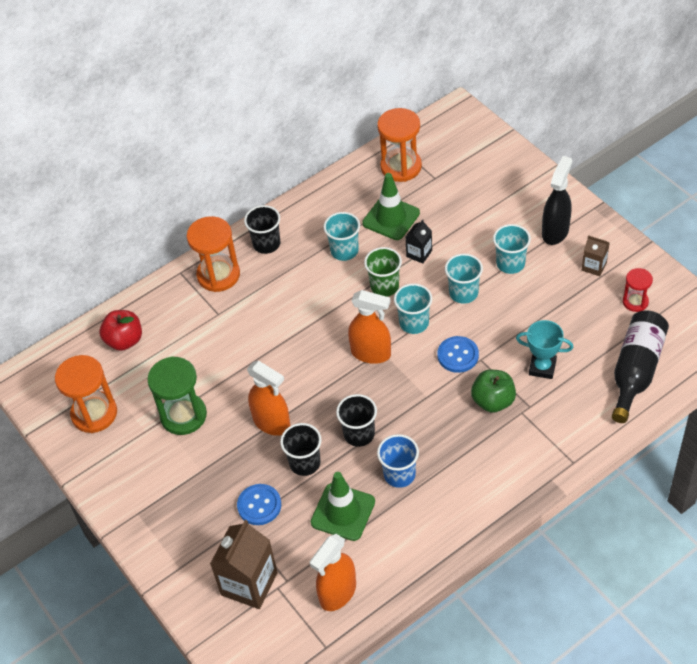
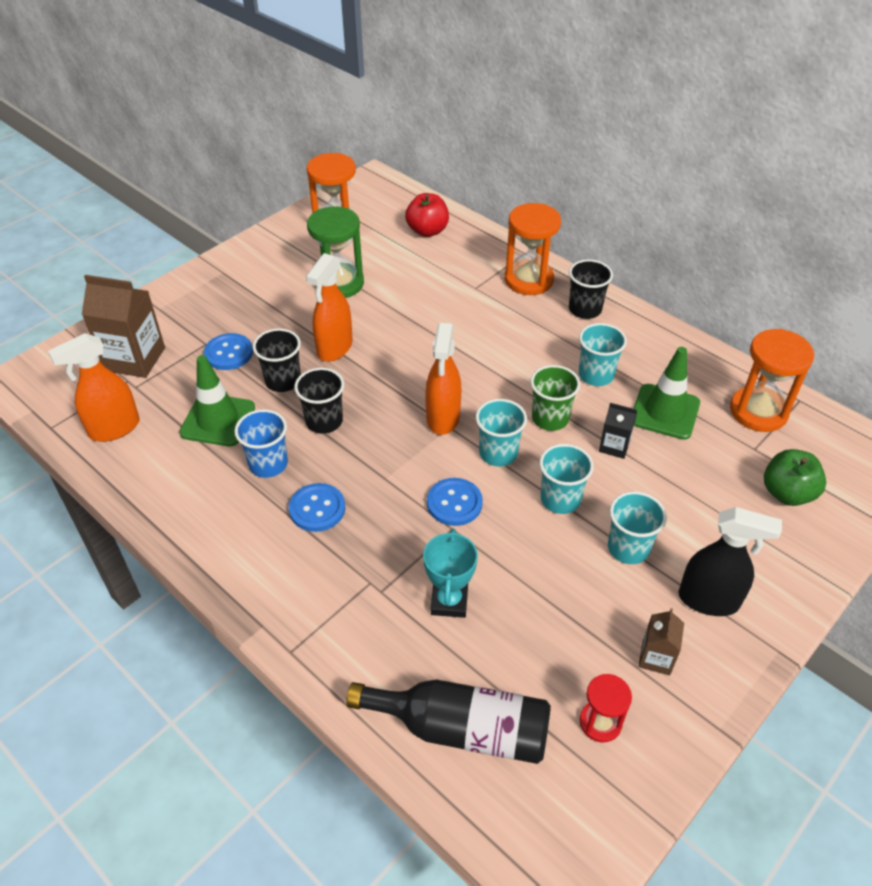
camera: 75 degrees right, 5 degrees down
(337, 593) = (114, 428): orange spray bottle -> orange spray bottle turned 60 degrees counterclockwise
(450, 442) = (317, 509): none -> blue button
(493, 401) = (385, 548): green apple -> green apple (787, 493)

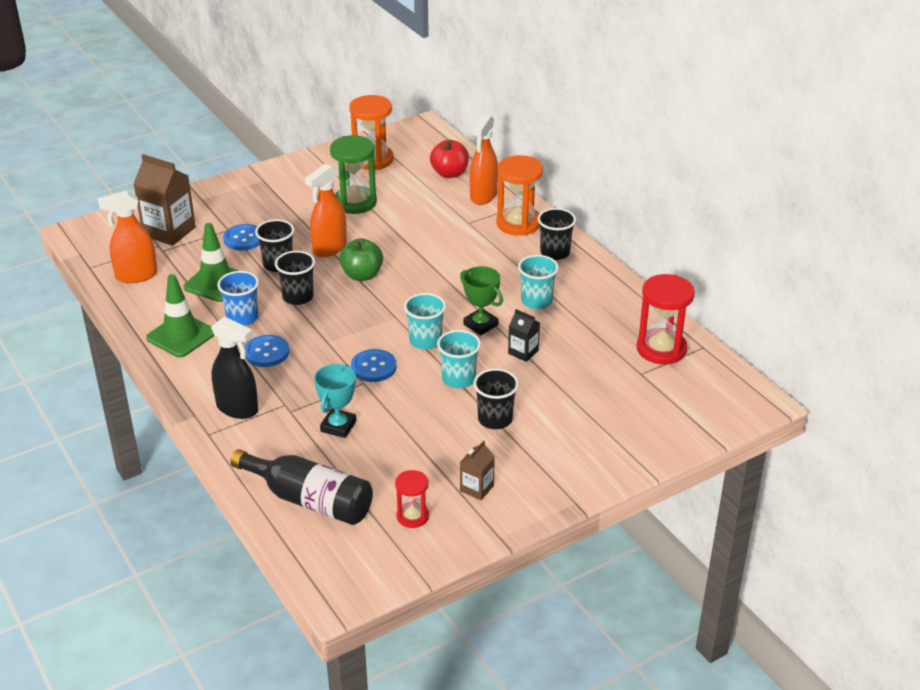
camera: 15 degrees right, 10 degrees down
(443, 418) = (393, 310): orange spray bottle -> orange spray bottle (483, 196)
(550, 418) = (480, 325): green cup -> green trophy
(628, 548) = (495, 419): turquoise cup -> black cup
(665, 412) = (580, 336): green traffic cone -> green traffic cone (181, 336)
(709, 600) = (539, 462): black spray bottle -> black spray bottle (237, 408)
(758, 411) = (661, 349): orange hourglass -> red hourglass
(787, 493) = (649, 407): green apple -> green apple (362, 275)

